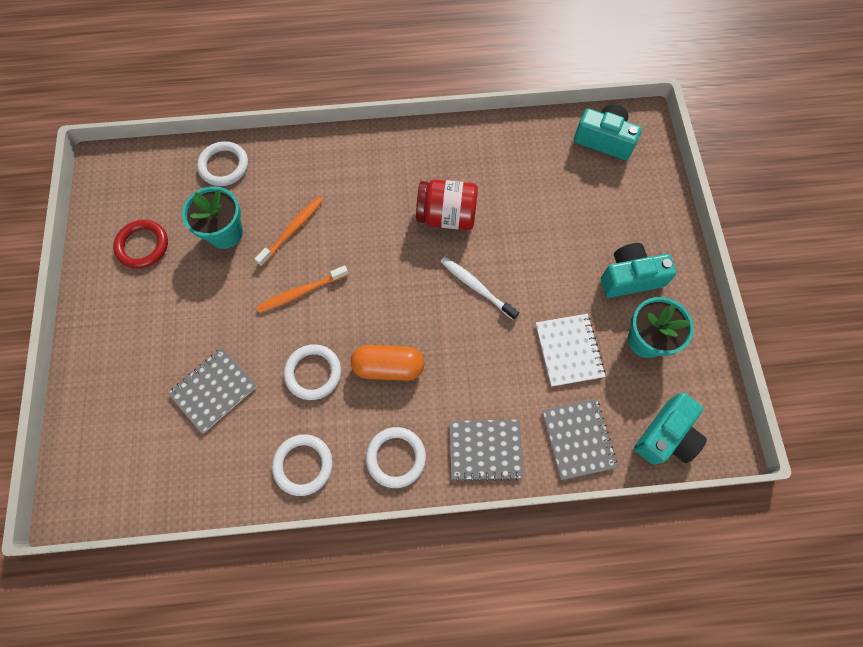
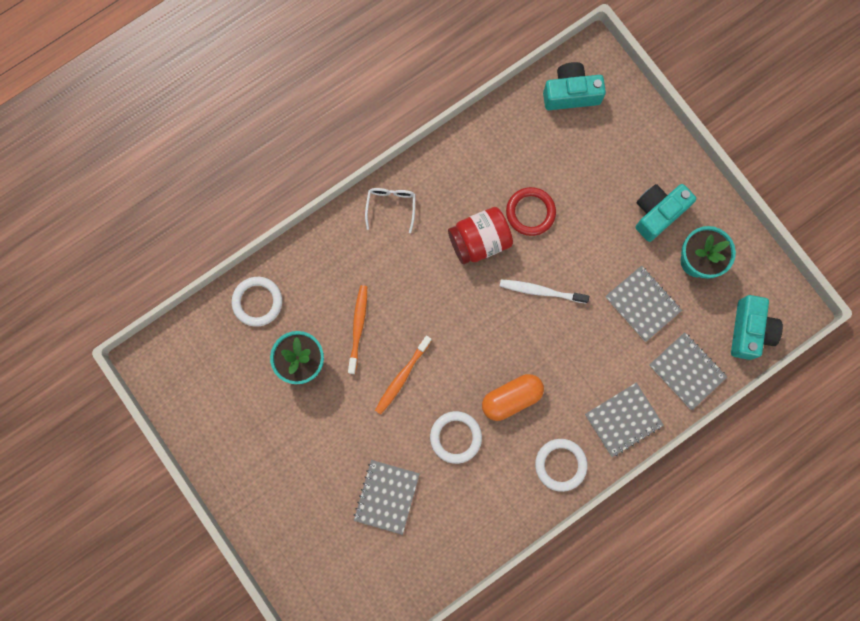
camera: 30 degrees left, 10 degrees up
(143, 246) = (240, 413): red ring -> red ring (530, 212)
(303, 465) = (494, 511): white ring -> none
(388, 150) = (391, 206): none -> white glasses
(568, 350) = (642, 304): white notebook -> grey notebook

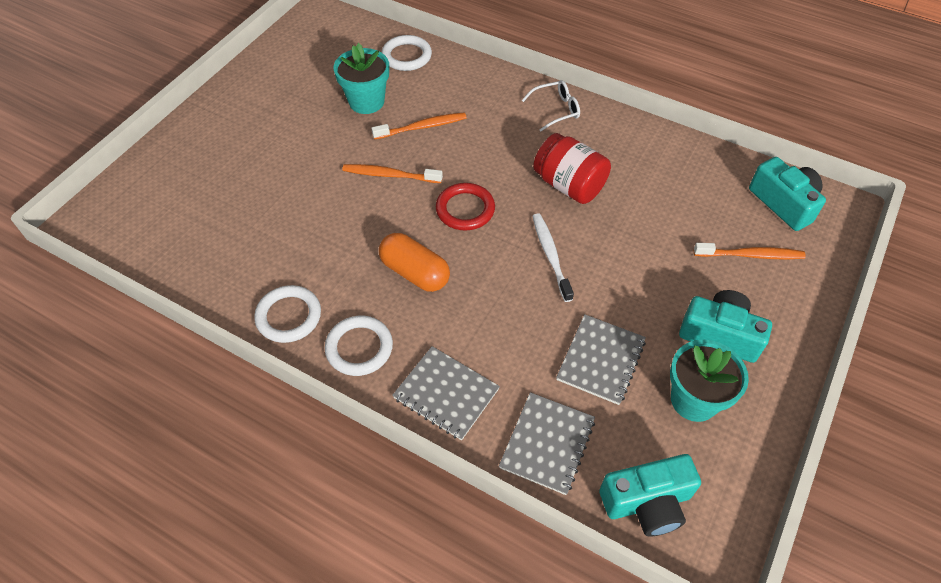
camera: 65 degrees right, 25 degrees down
(386, 496) = (258, 206): grey notebook -> none
(455, 437) = (347, 239): white ring -> white ring (289, 316)
(530, 212) = (630, 215): red ring -> red ring (465, 209)
(605, 149) = (751, 255): none -> orange toothbrush

